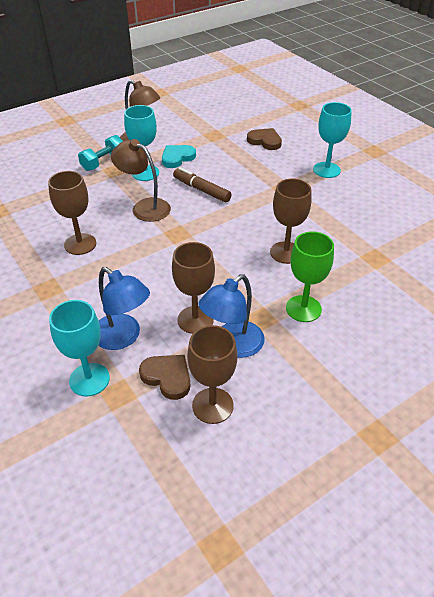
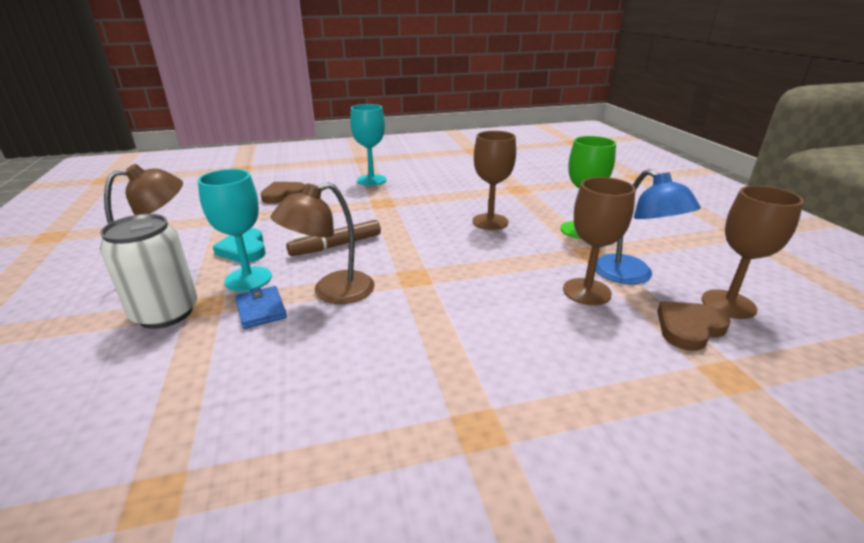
camera: 70 degrees left, 15 degrees down
(80, 244) = (376, 370): brown goblet -> none
(89, 379) = (706, 401): turquoise goblet -> none
(103, 162) = (166, 313): turquoise dumbbell -> white can
(117, 189) = (261, 310): none -> blue wallet
(123, 337) = (615, 354): blue lamp -> none

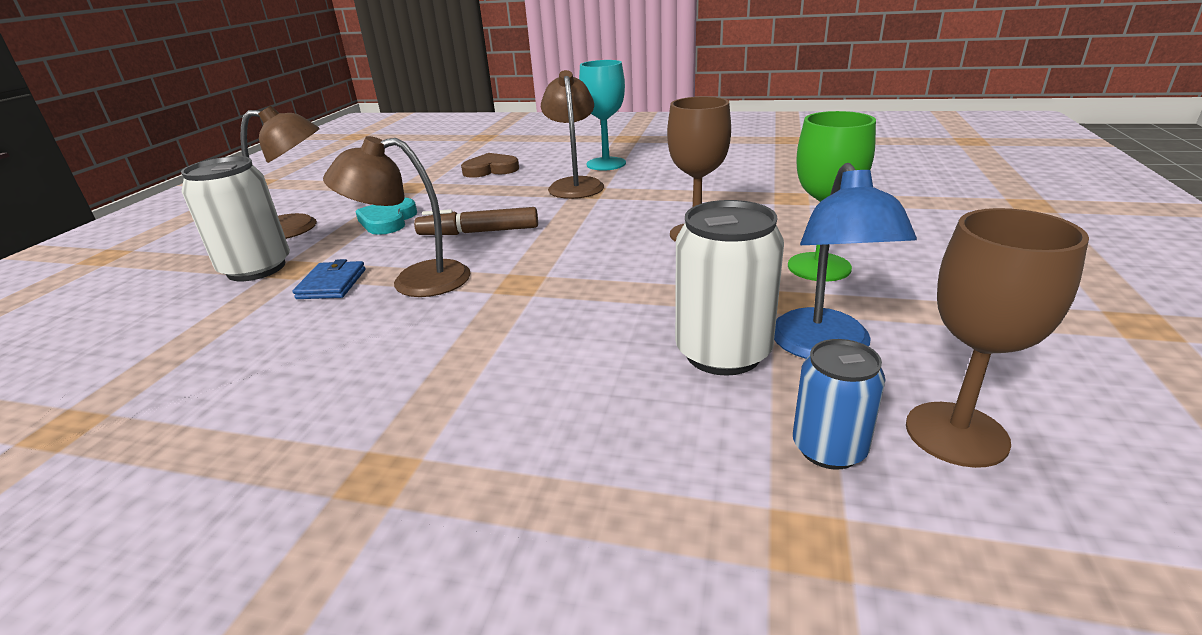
camera: 30 degrees right, 0 degrees up
(248, 279) = (357, 251): turquoise goblet -> none
(367, 199) = (575, 185): none -> brown lamp
(586, 291) = (723, 353): brown goblet -> white can
(689, 328) = (829, 448): brown heart -> blue can

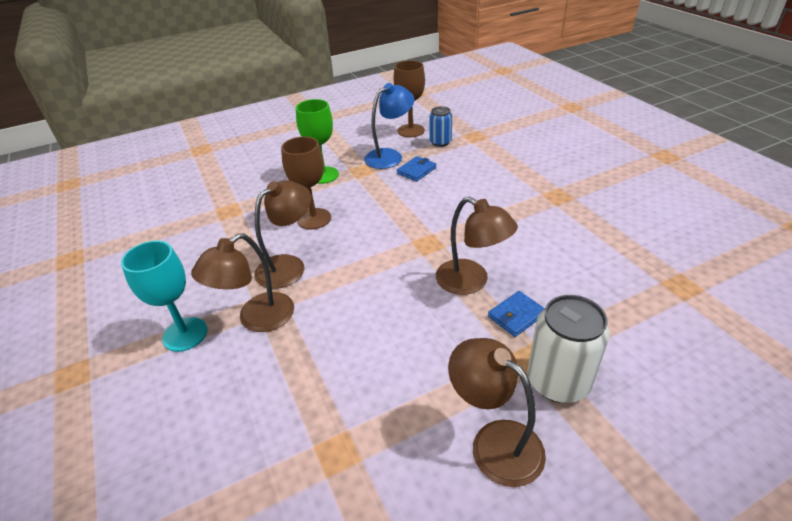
camera: 130 degrees left, 10 degrees up
(388, 220) = (421, 382): turquoise heart -> none
(479, 232) = (388, 307): brown marker -> none
(491, 169) = (242, 420): brown heart -> none
(625, 206) = (289, 266): none -> brown lamp
(723, 353) = (416, 171): white can -> blue wallet

